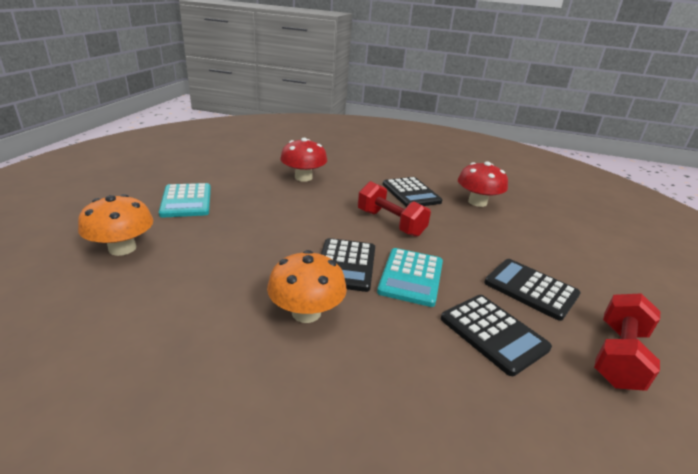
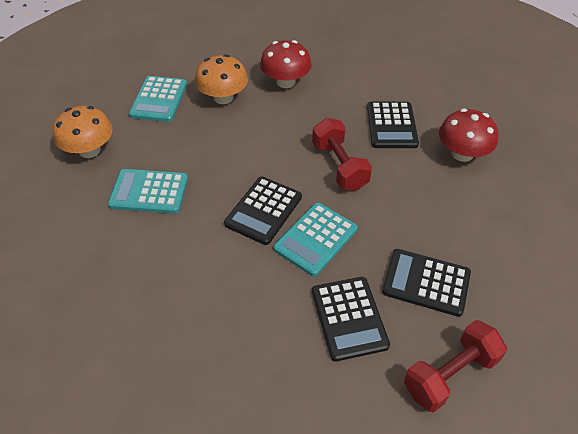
camera: 25 degrees right, 20 degrees up
(213, 271) = (149, 192): none -> turquoise calculator
(306, 312) = (203, 253): orange mushroom -> orange mushroom (223, 97)
(530, 289) = (426, 282): black calculator -> black calculator turned 45 degrees counterclockwise

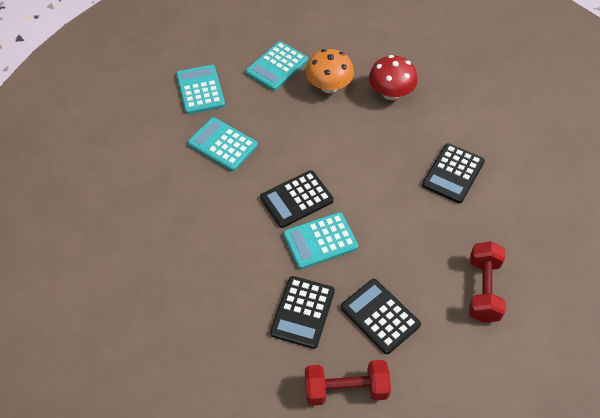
camera: 30 degrees right, 5 degrees up
(89, 150) = (200, 90): orange mushroom -> turquoise calculator
(339, 166) = (381, 190): red dumbbell -> red dumbbell (483, 290)
(462, 154) = (496, 227): red mushroom -> none

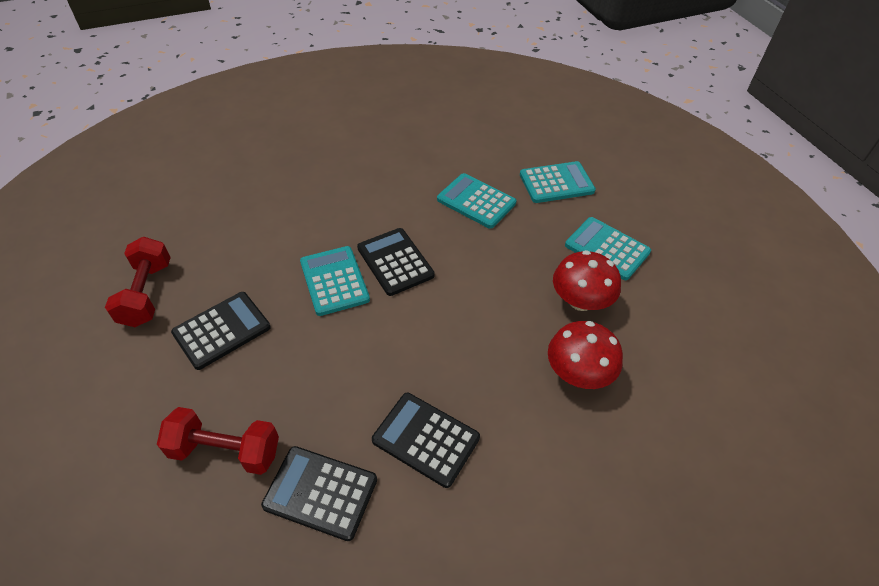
camera: 90 degrees right, 5 degrees down
(222, 145) = (476, 201): turquoise calculator -> turquoise calculator turned 90 degrees counterclockwise
(302, 312) = (247, 262): black calculator -> black calculator (320, 493)
(329, 86) = (580, 301): orange mushroom -> red mushroom

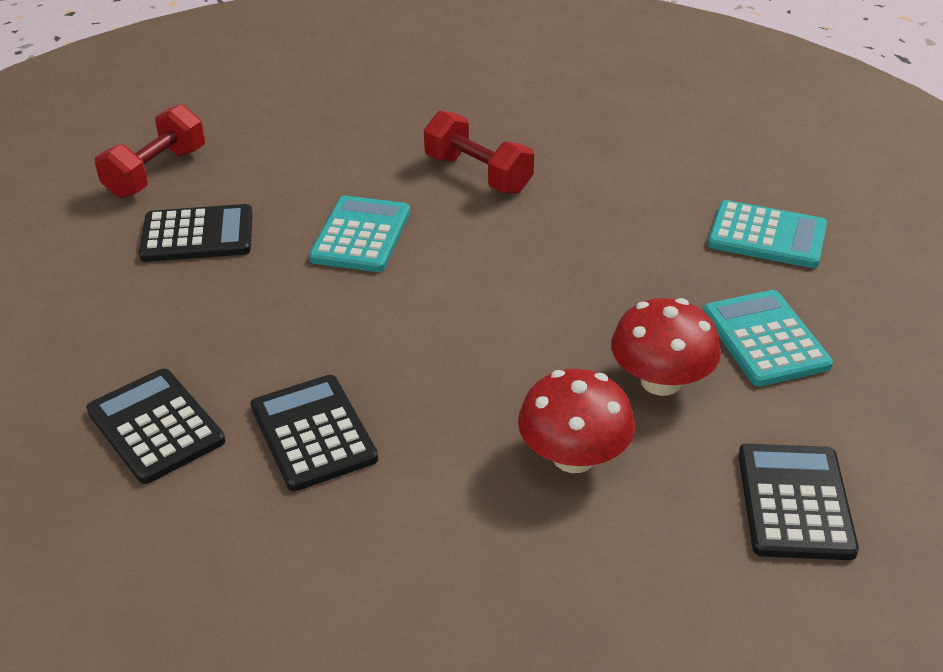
camera: 35 degrees right, 10 degrees down
(225, 451) = (101, 344): red dumbbell -> red dumbbell (478, 174)
(395, 262) = (452, 243): black calculator -> black calculator (794, 502)
(476, 201) = (624, 217): turquoise calculator -> none

